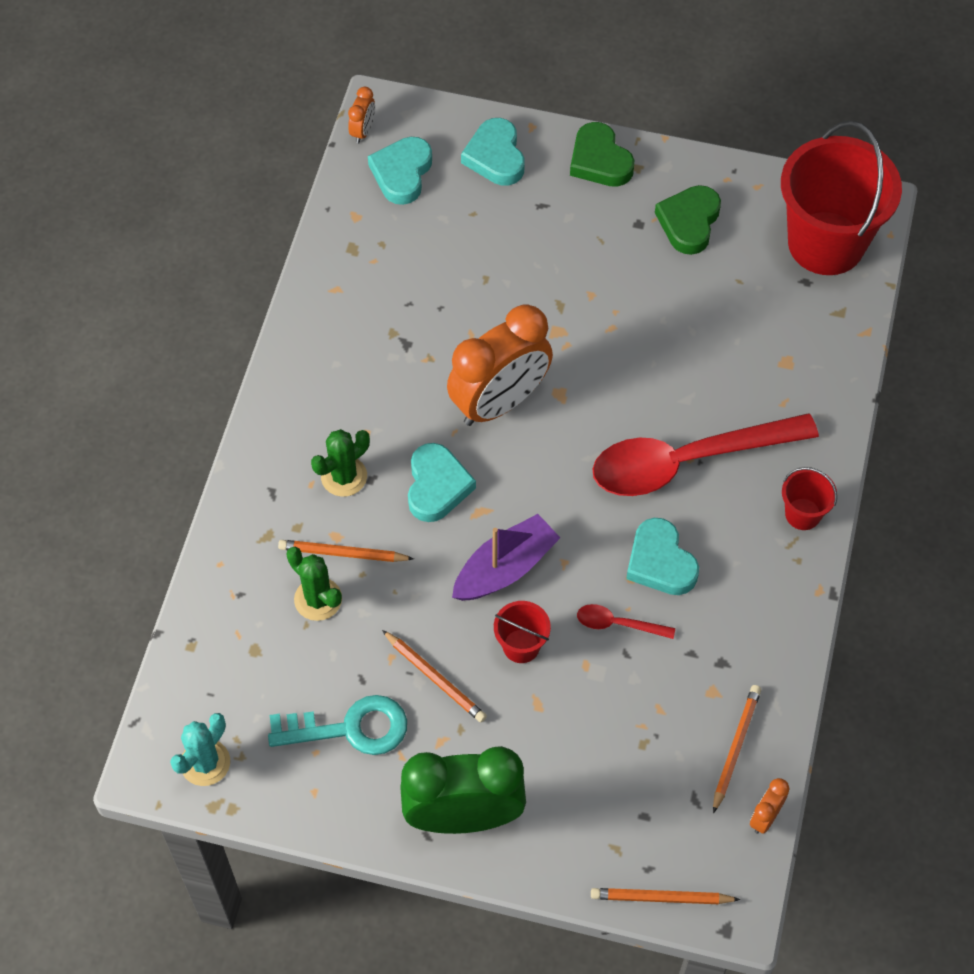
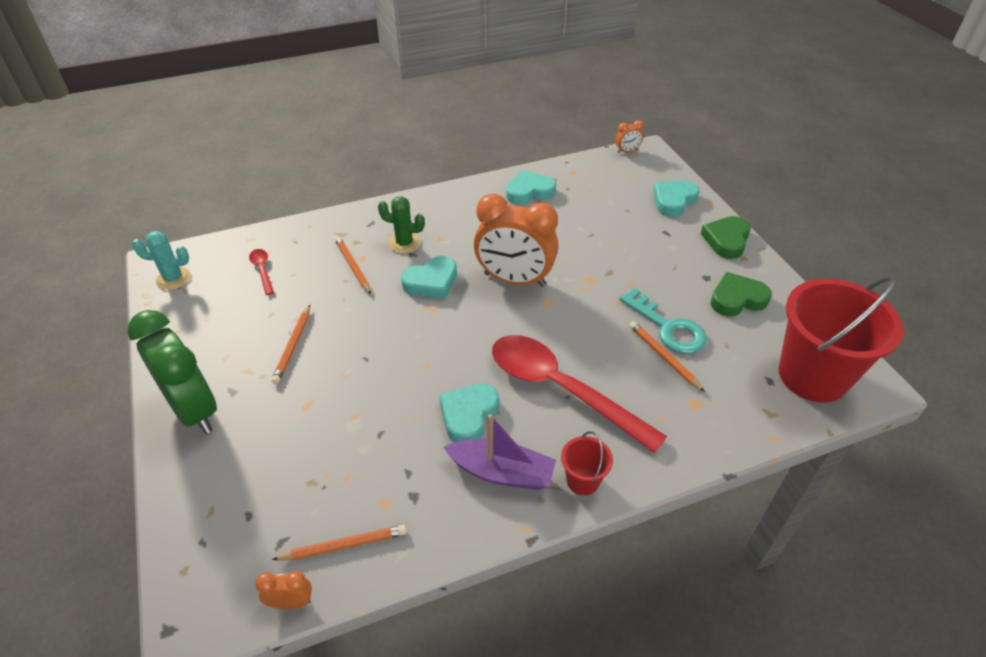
camera: 55 degrees right, 15 degrees down
(318, 599) = (314, 271): green cactus -> none
(350, 728) = (232, 325): turquoise key -> turquoise key (668, 327)
(402, 173) = (619, 175): turquoise heart -> turquoise heart (529, 192)
(505, 568) = (398, 339): purple boat -> purple boat (501, 472)
(521, 646) = (346, 375): red bucket -> none
(617, 624) = (400, 417): red spoon -> red spoon (262, 270)
(661, 898) = (178, 565): orange pencil -> orange pencil (663, 357)

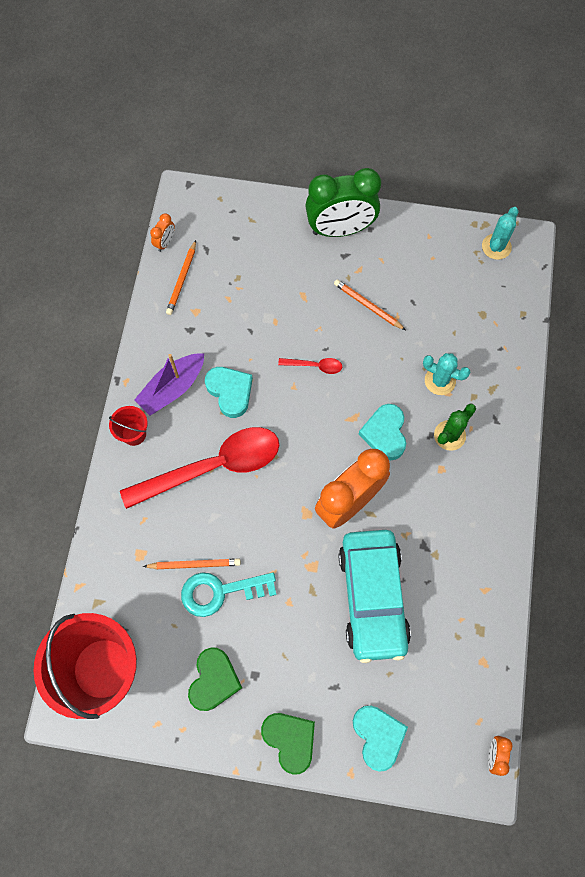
camera: 120 degrees right, 25 degrees up
(262, 270) = (473, 312): red spoon -> red spoon (315, 366)
(353, 266) = (440, 381): orange pencil -> turquoise cactus
(529, 192) = (471, 593): turquoise heart -> none
(580, 237) = (372, 596): none -> turquoise car

